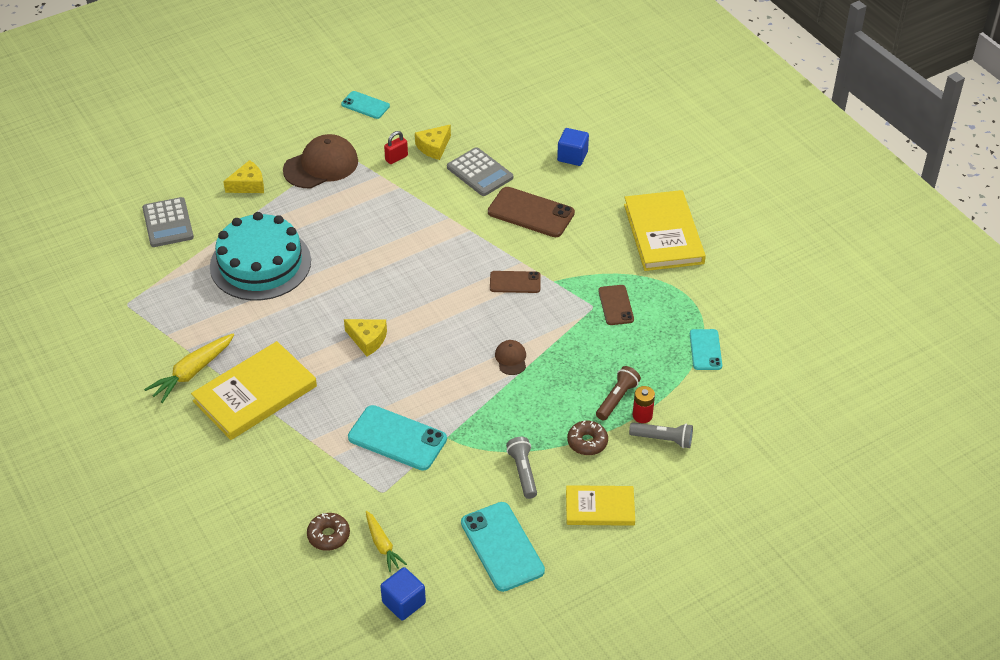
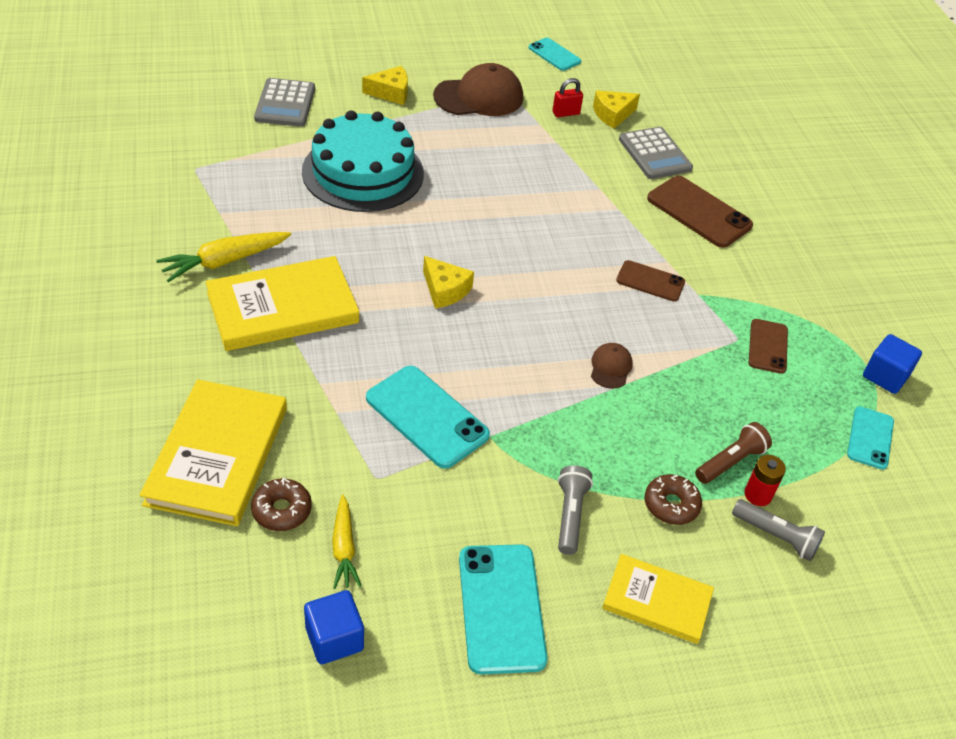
camera: 15 degrees right, 0 degrees up
(572, 156) = (770, 168): blue cube -> blue cube (885, 376)
(663, 234) = (856, 283): yellow book -> yellow book (218, 455)

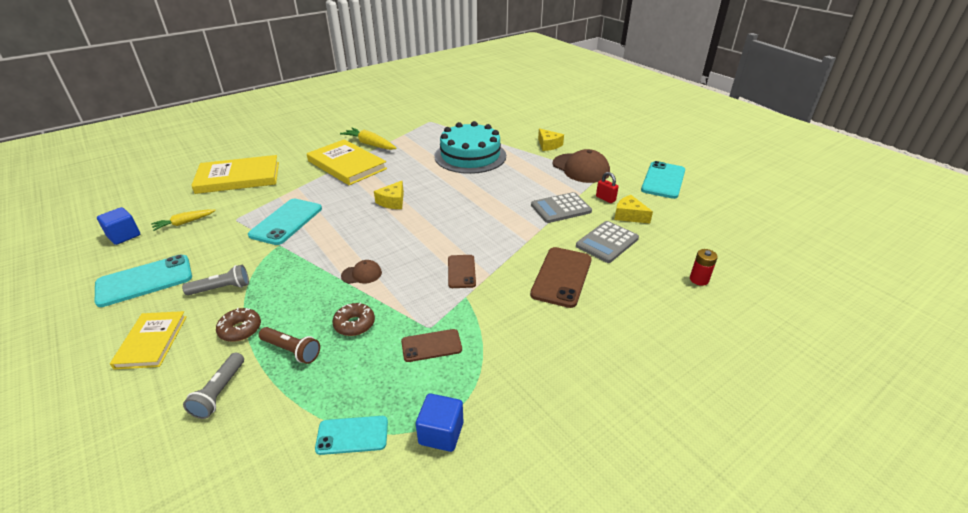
camera: 70 degrees right, 10 degrees down
(282, 510) = (207, 201): brown donut -> brown donut (354, 324)
(285, 104) = (503, 125): grey calculator -> grey calculator (561, 208)
(554, 55) = (663, 180): turquoise phone -> turquoise phone, size x1.66
(758, 495) = (261, 372): red battery -> red battery (699, 279)

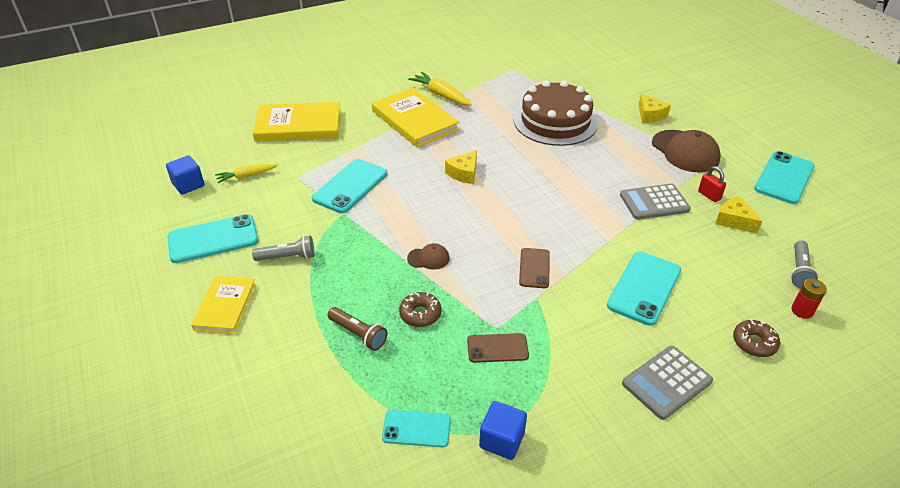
camera: 10 degrees right, 5 degrees up
(220, 392) = (292, 367): grey flashlight -> grey flashlight (799, 271)
(240, 329) = (308, 305): brown donut -> brown donut (754, 343)
(470, 156) = (555, 121): turquoise cake -> brown cake
(561, 277) = (644, 288): brown phone -> turquoise phone
(607, 242) = (702, 252): grey calculator -> grey calculator (666, 382)

